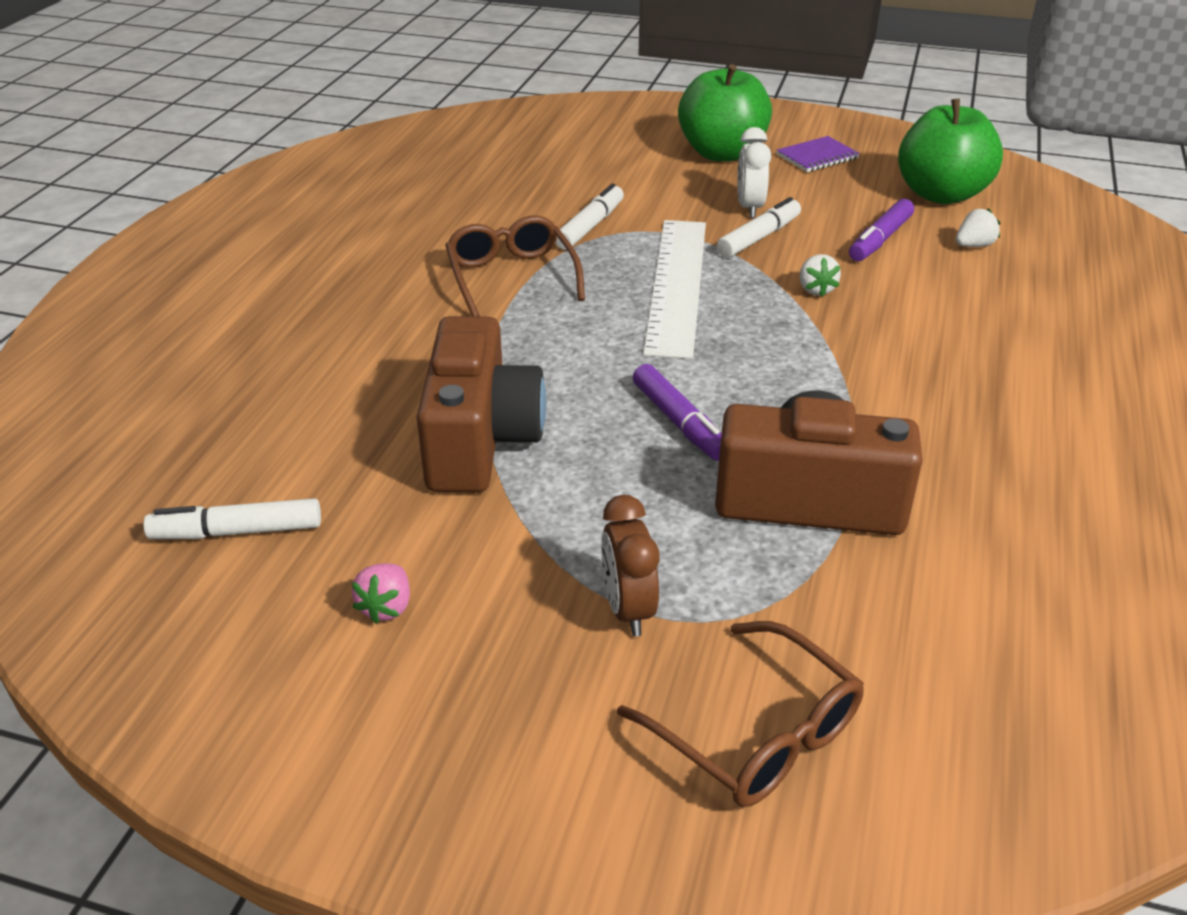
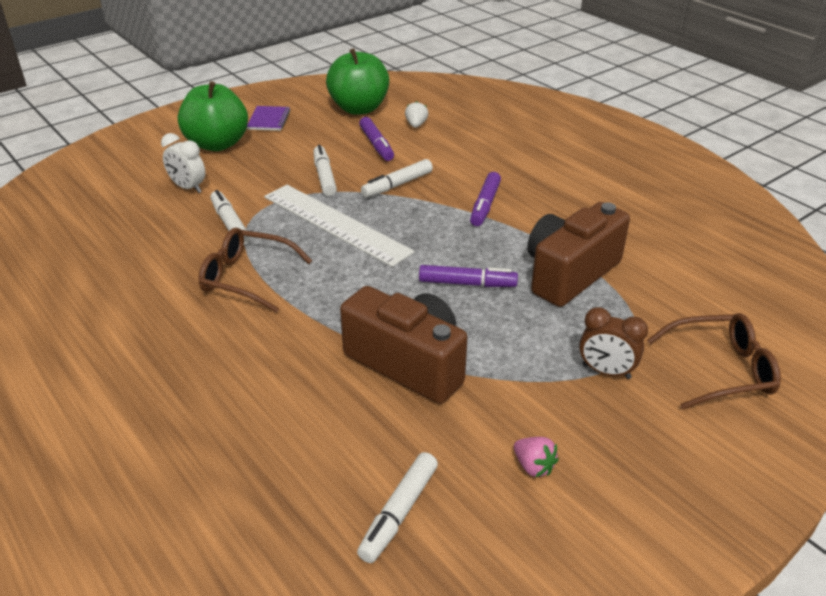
camera: 55 degrees left, 0 degrees up
(749, 208) = (290, 164): white clock -> white clock (188, 188)
(816, 289) = (397, 185): white strawberry -> white marker
(870, 369) = (485, 205): none -> purple marker

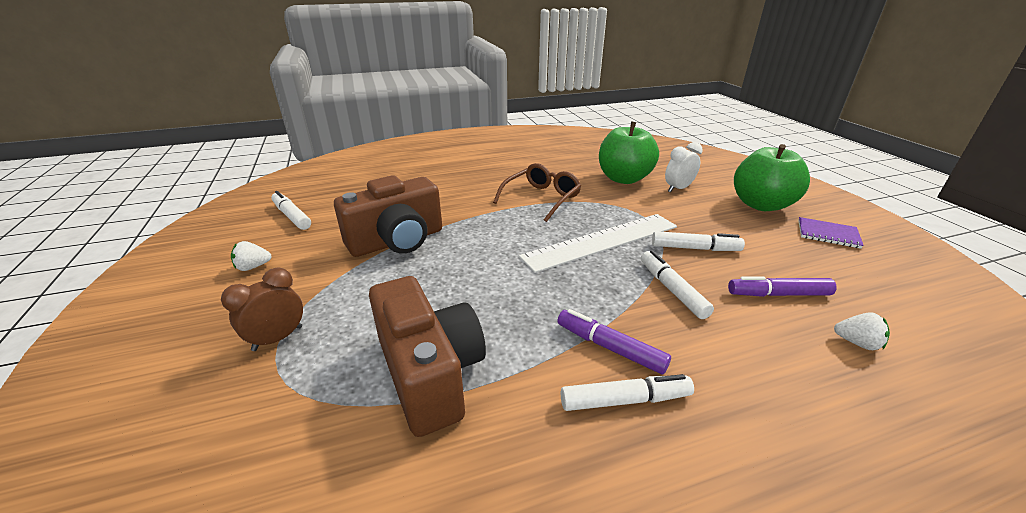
camera: 110 degrees right, 5 degrees down
(230, 224) = (617, 199): white marker -> white marker (624, 400)
(359, 108) = (894, 300): green apple -> green apple (623, 179)
(467, 283) = (467, 291): purple marker -> none
(533, 466) = (253, 267): pink strawberry -> white strawberry
(721, 370) = (168, 438): brown glasses -> none

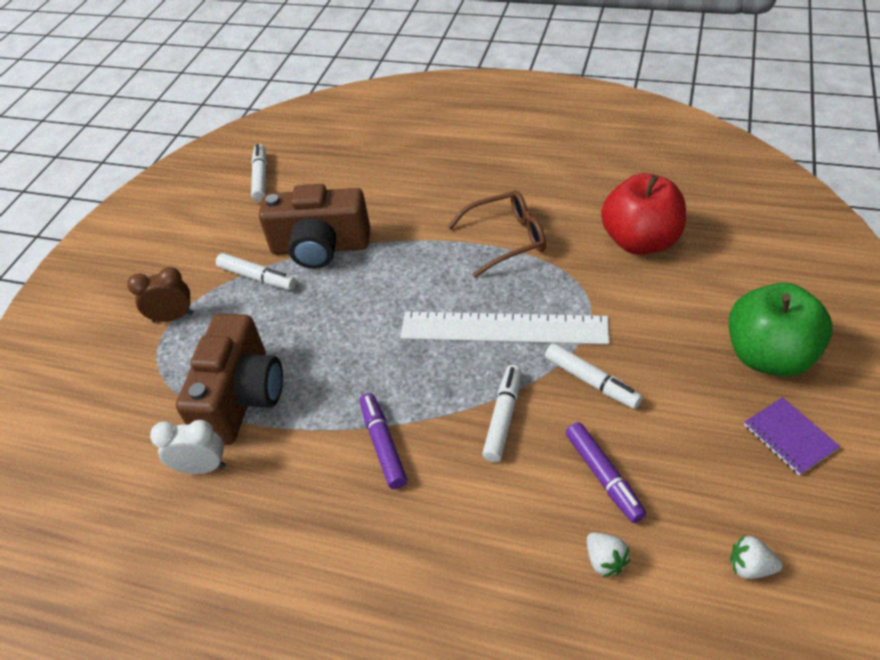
camera: 40 degrees right, 15 degrees up
(253, 267) = (198, 233): white strawberry -> white strawberry (750, 567)
(623, 179) = (640, 241): green apple -> red apple
(624, 400) = (346, 492): white marker -> white marker (257, 277)
(678, 189) = (691, 285): white clock -> white clock (202, 467)
(778, 294) = (603, 476): purple marker -> purple marker turned 150 degrees counterclockwise

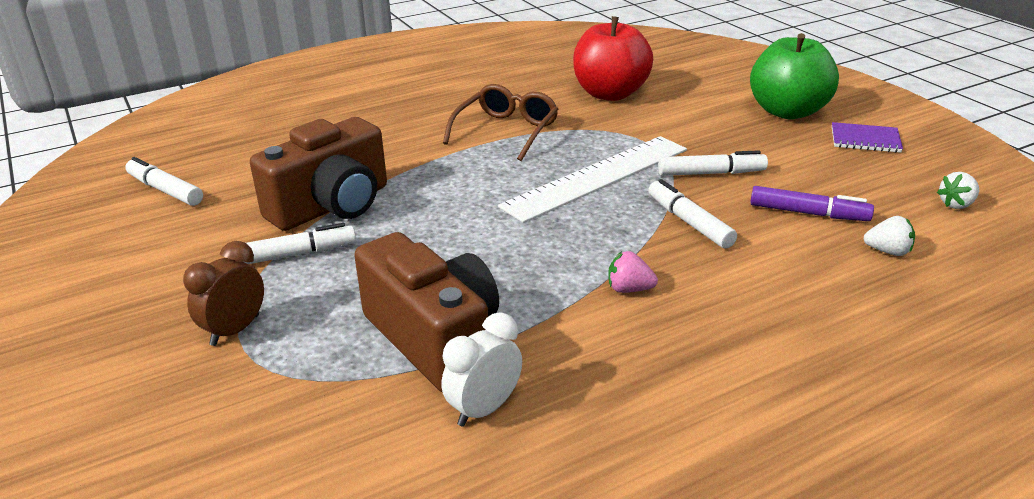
camera: 50 degrees left, 15 degrees down
(383, 445) = (629, 289): purple marker -> pink strawberry

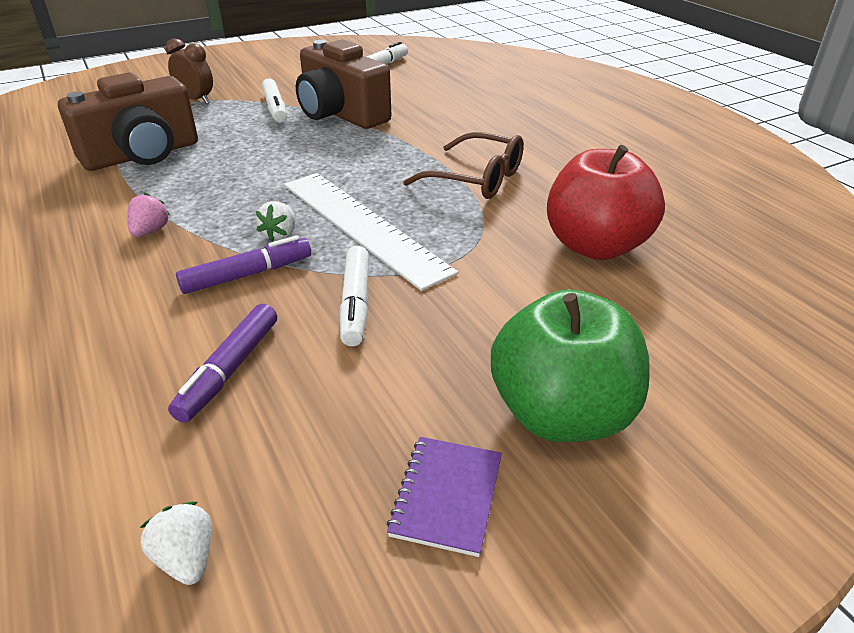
camera: 90 degrees right, 5 degrees up
(484, 409) = (55, 172): white clock -> none
(689, 222) = (247, 275): white marker -> purple marker
(888, 251) = (107, 425): white strawberry -> white strawberry (280, 235)

